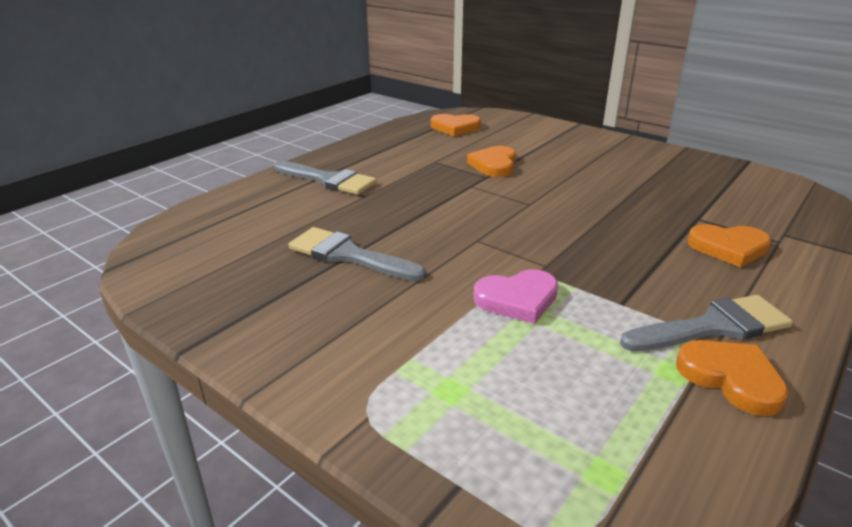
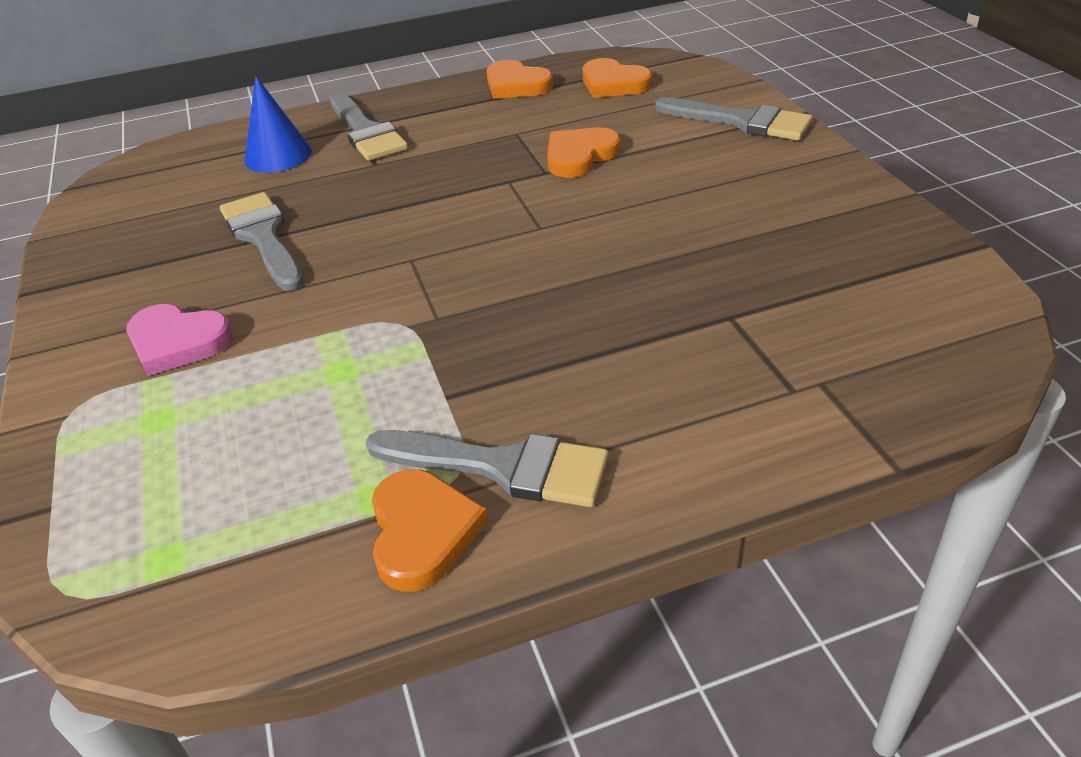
camera: 35 degrees right, 10 degrees up
(280, 206) = (278, 155): none -> blue cone
(517, 299) = (347, 348): pink heart -> pink heart (178, 342)
(556, 132) = (742, 121): none -> grey brush
(728, 248) = (699, 374): orange heart -> orange heart (516, 85)

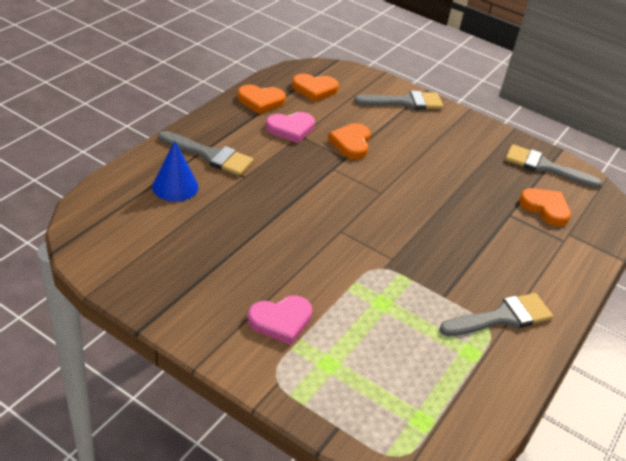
camera: 45 degrees left, 0 degrees up
(263, 237) = (242, 243): grey brush -> grey brush (544, 167)
(422, 532) = (505, 357): orange heart -> orange heart (545, 208)
(514, 123) = (291, 129): none -> pink heart

